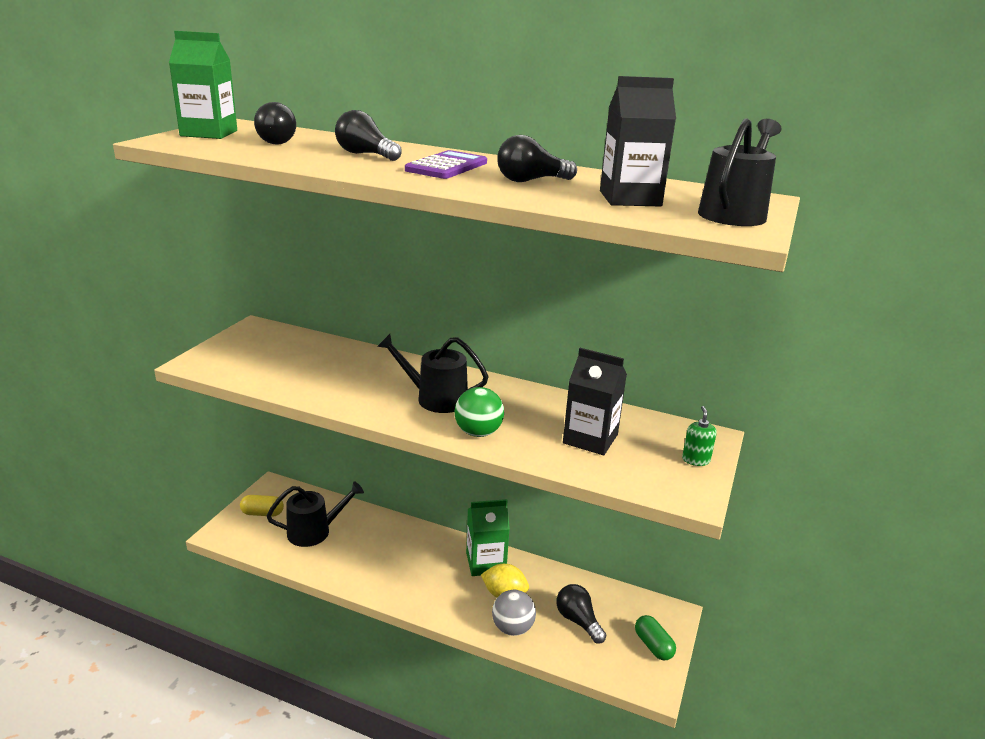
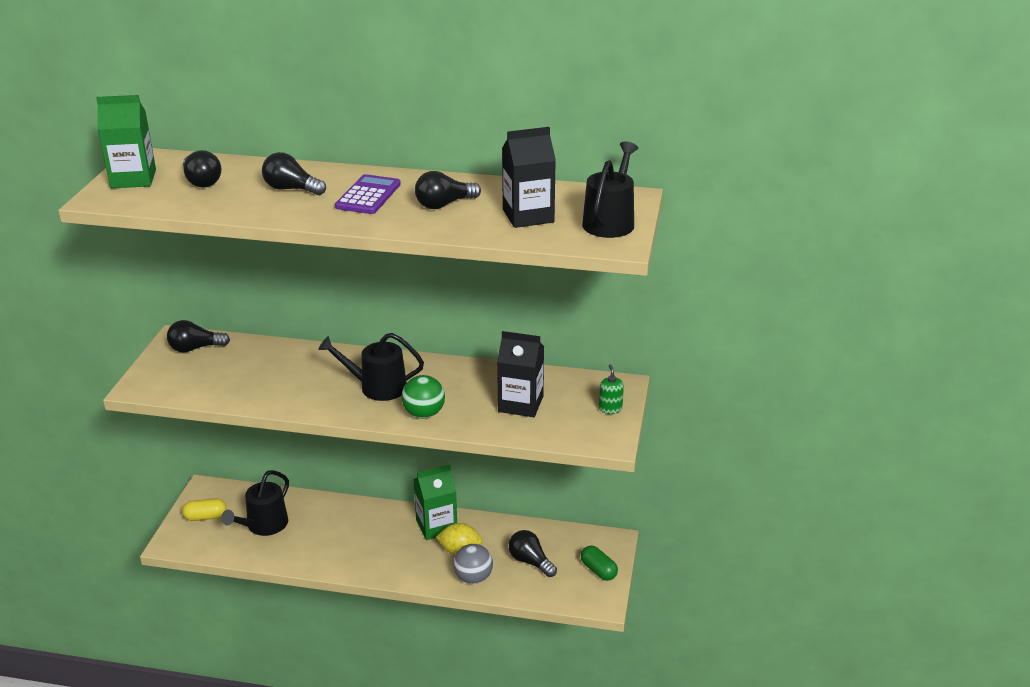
camera: 10 degrees left, 5 degrees up
(267, 338) = (195, 348): none -> black light bulb
(314, 531) = (264, 525): black watering can -> black watering can turned 150 degrees clockwise

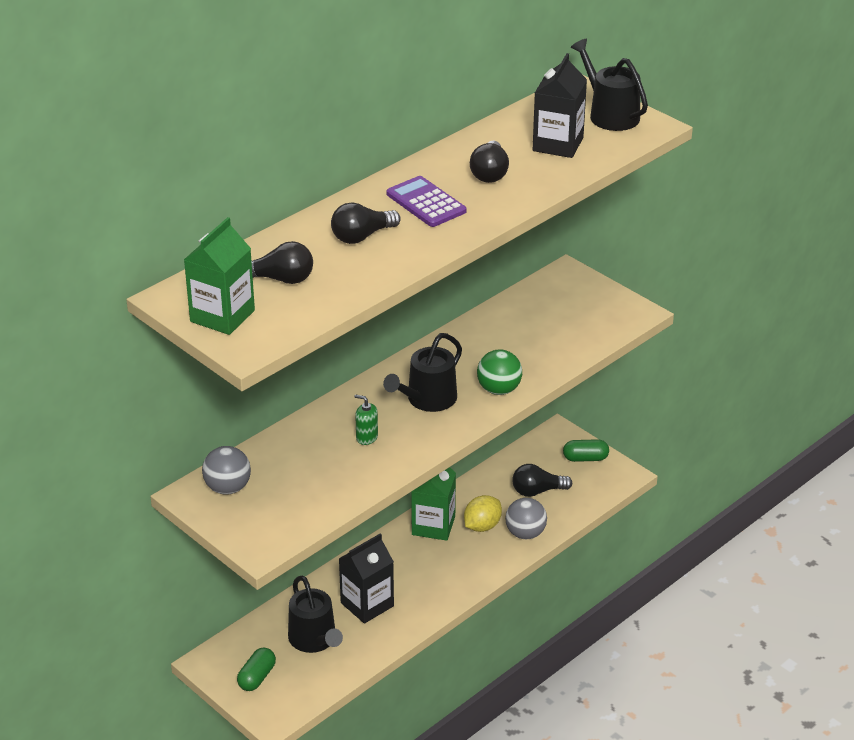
camera: 55 degrees left, 5 degrees up
(195, 348) = (228, 488): black light bulb -> grey ball
(205, 517) = (257, 677): yellow capsule -> green capsule
(520, 404) = (539, 333): black carton -> black carton (367, 604)
(610, 409) = (593, 293): green soap dispenser -> green soap dispenser (367, 437)

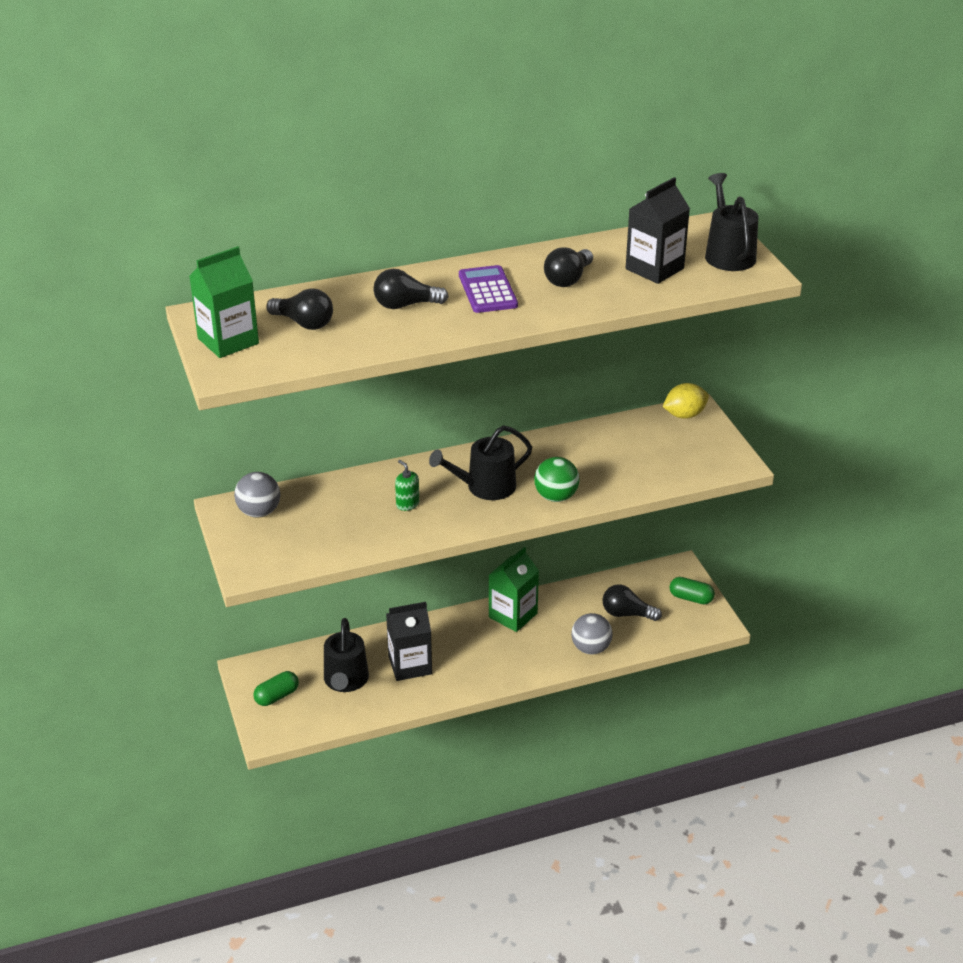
camera: 25 degrees right, 0 degrees up
(482, 526) = (556, 629): yellow lemon -> yellow lemon (684, 415)

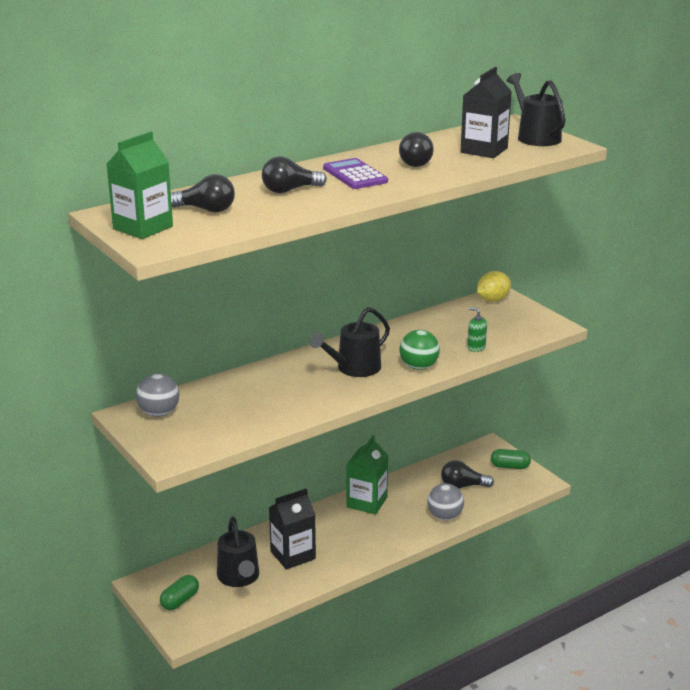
camera: 15 degrees left, 10 degrees down
(407, 504) = (292, 389): green soap dispenser -> green soap dispenser (476, 347)

